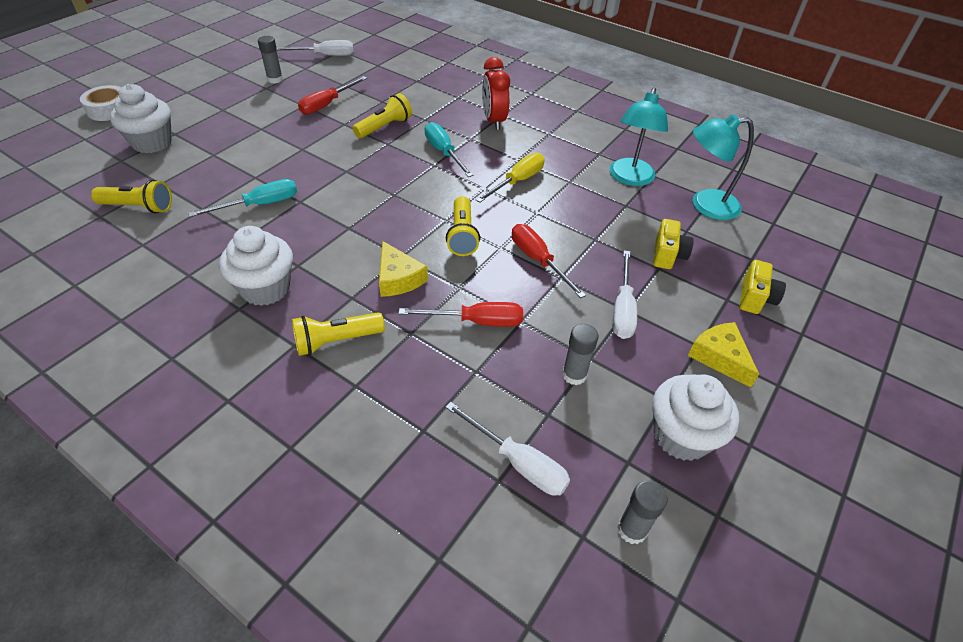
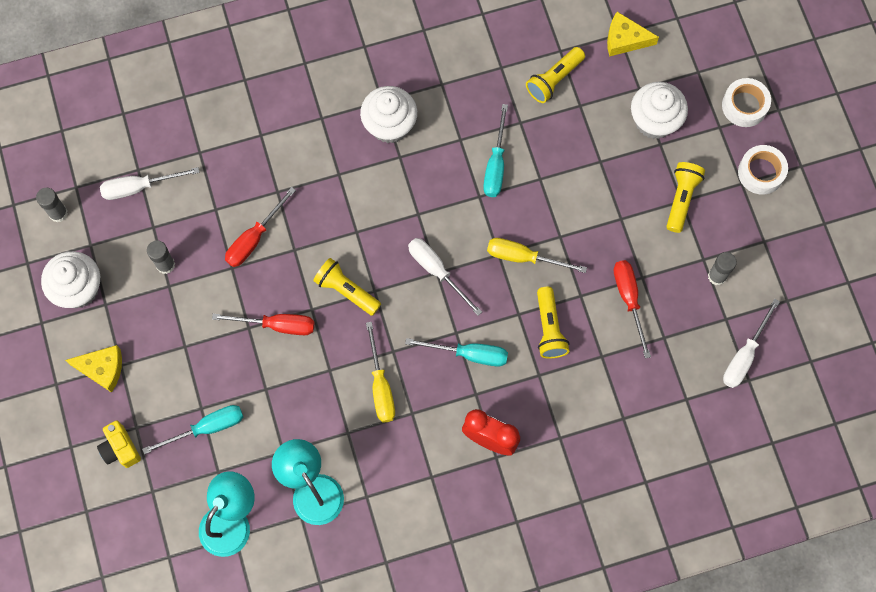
camera: 130 degrees right, 25 degrees up
(170, 87) = (761, 172): none -> white tape
(336, 341) = (305, 143): yellow flashlight -> yellow flashlight (681, 199)
(337, 158) = (523, 257): none -> yellow screwdriver
(398, 278) = (334, 215): yellow cheese -> yellow cheese (625, 39)
(622, 309) = (187, 343): white screwdriver -> white screwdriver (437, 271)
(667, 255) = (207, 428): yellow camera -> turquoise screwdriver

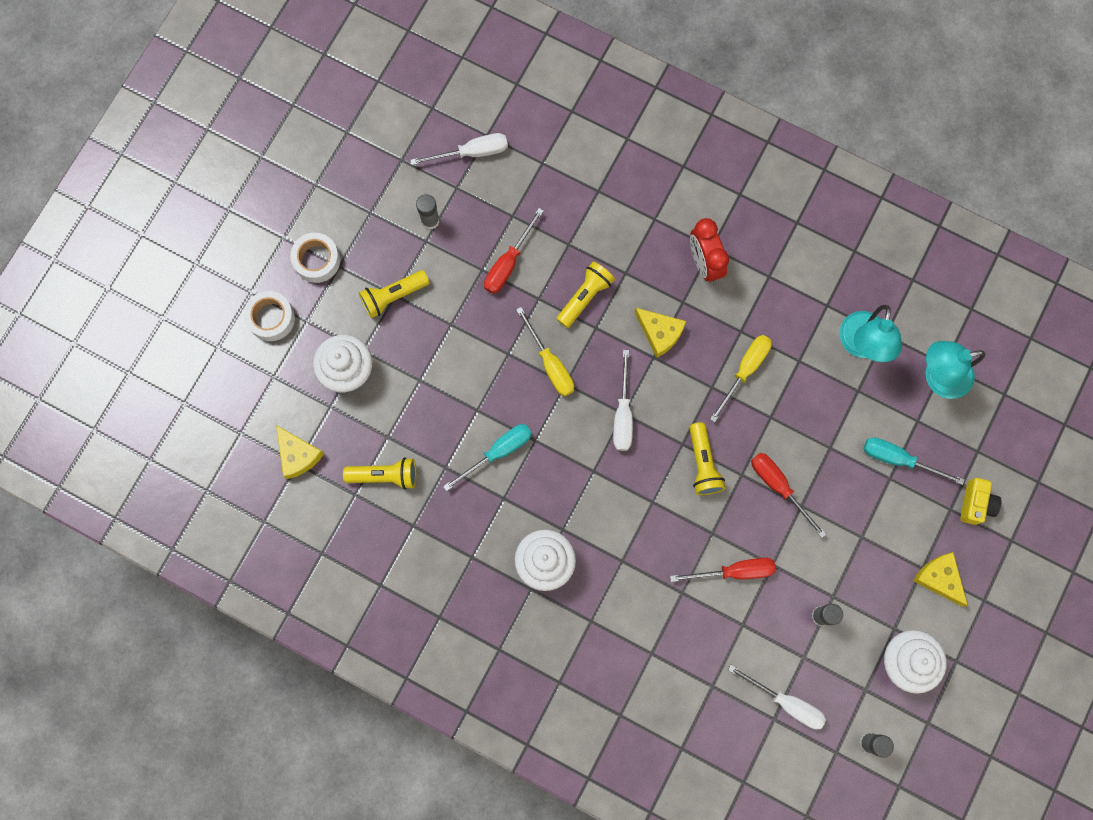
camera: 135 degrees left, 5 degrees up
(469, 354) = (659, 333): turquoise screwdriver -> yellow cheese

